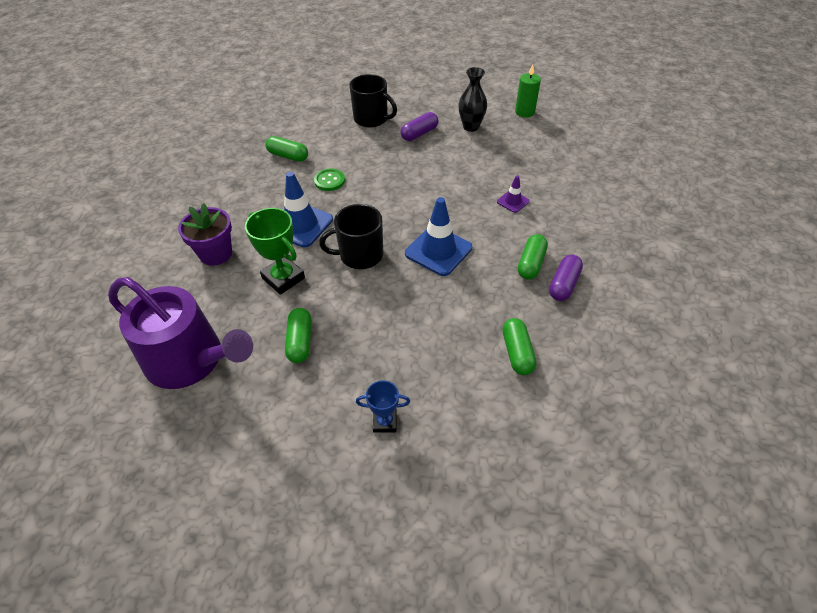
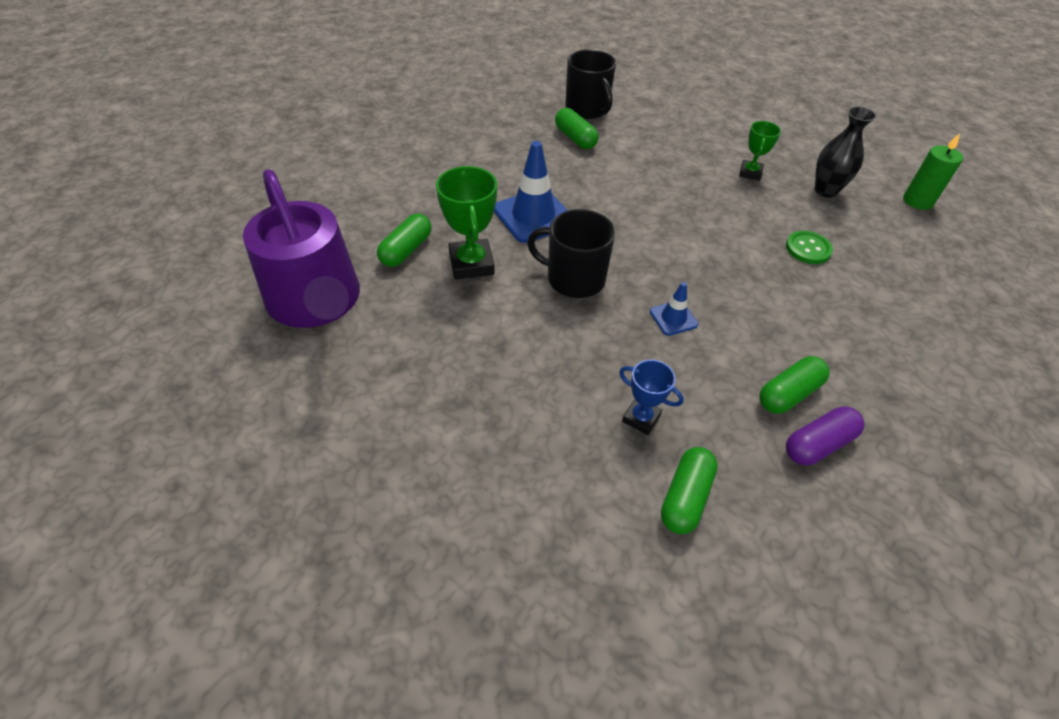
camera: 30 degrees right, 0 degrees up
(216, 253) = (424, 206): purple flower pot -> none
(300, 341) = (436, 341): green capsule -> green capsule (406, 250)
(329, 181) = (601, 182): green button -> green button (808, 249)
(371, 119) = (702, 135): black mug -> black mug (587, 109)
(385, 422) = (457, 485): blue trophy -> blue trophy (641, 418)
(419, 134) = (750, 173): purple capsule -> green trophy
(438, 251) = (673, 318): blue traffic cone -> blue traffic cone, size x0.51
(513, 201) = (819, 304): purple traffic cone -> none

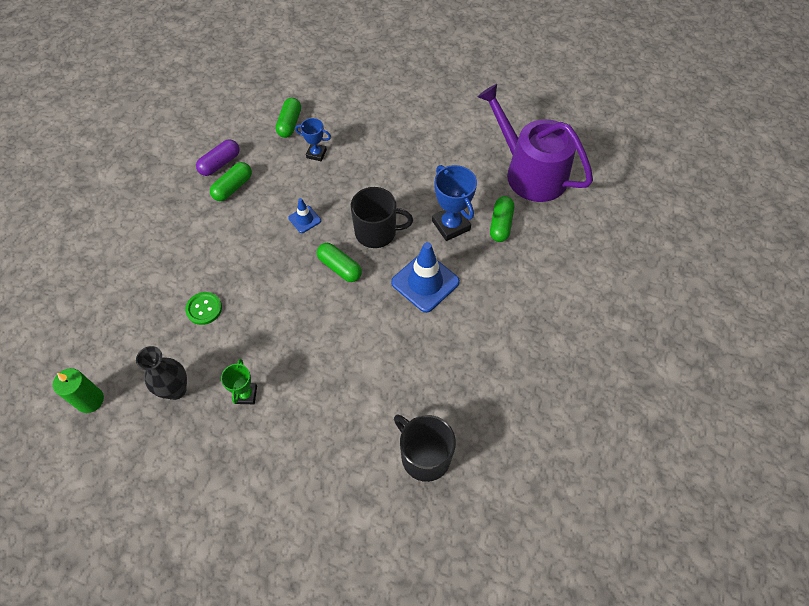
camera: 165 degrees right, 10 degrees up
(471, 264) = (451, 225): green trophy -> blue trophy
(575, 138) = (422, 397): green capsule -> green capsule (339, 267)

